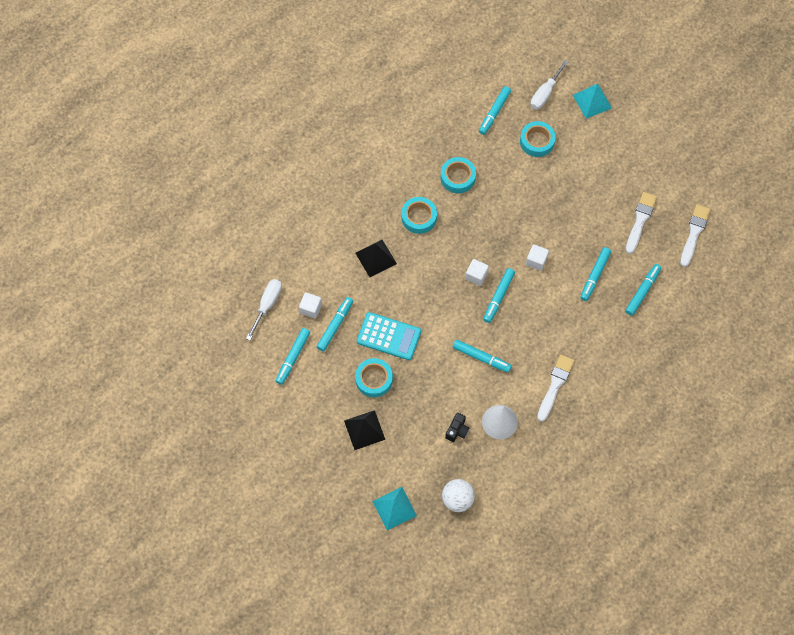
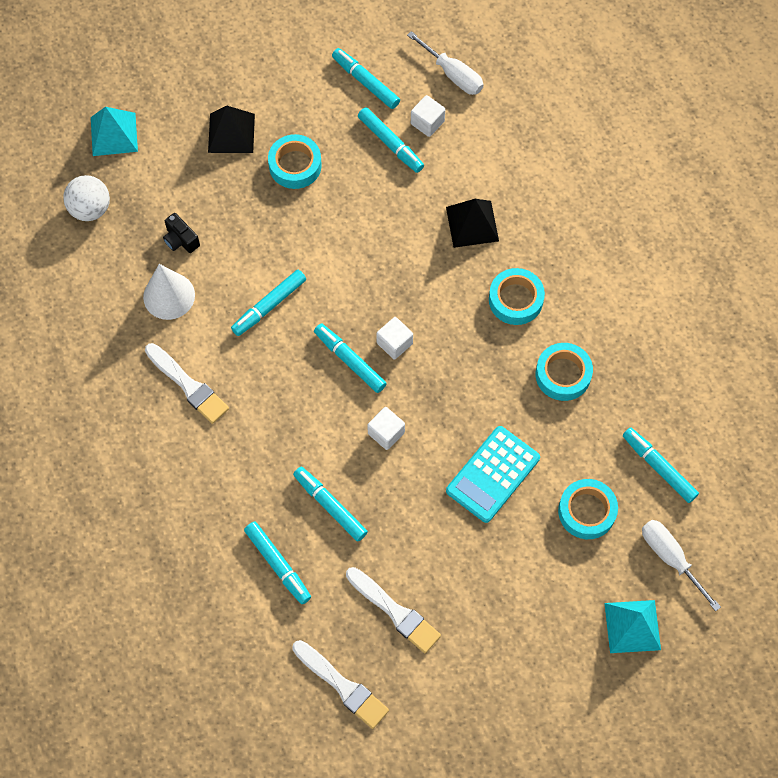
camera: 110 degrees right, 0 degrees up
(389, 336) = (348, 202): turquoise calculator -> turquoise calculator (493, 474)

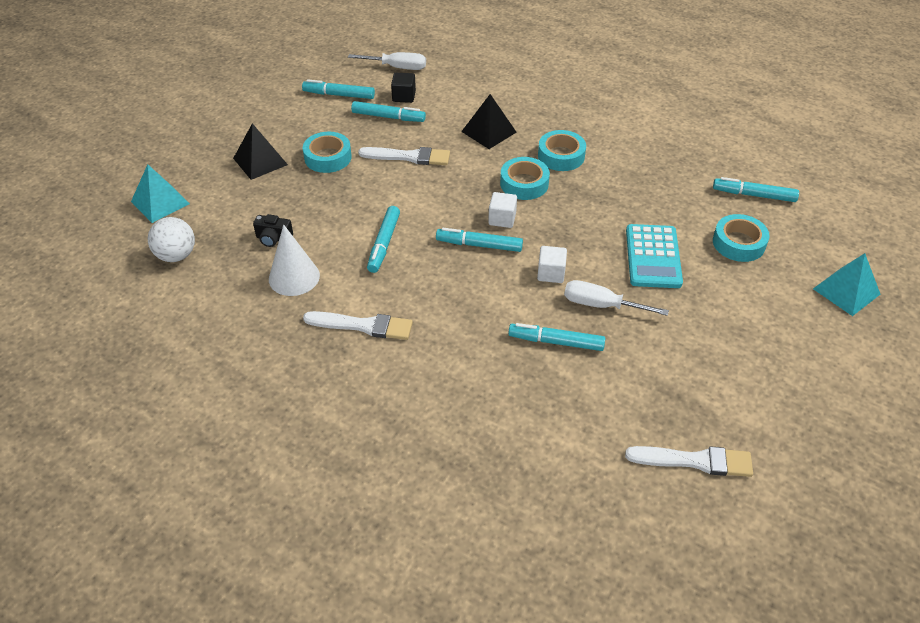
camera: 35 degrees left, 20 degrees down
(278, 564) = (555, 406): turquoise marker -> none
(395, 612) = (678, 382): white brush -> white brush (408, 157)
(427, 122) = (404, 96): white cube -> black cube
(563, 374) = (636, 178): turquoise tape -> turquoise tape (524, 183)
(670, 558) = (821, 239): white screwdriver -> white screwdriver (601, 305)

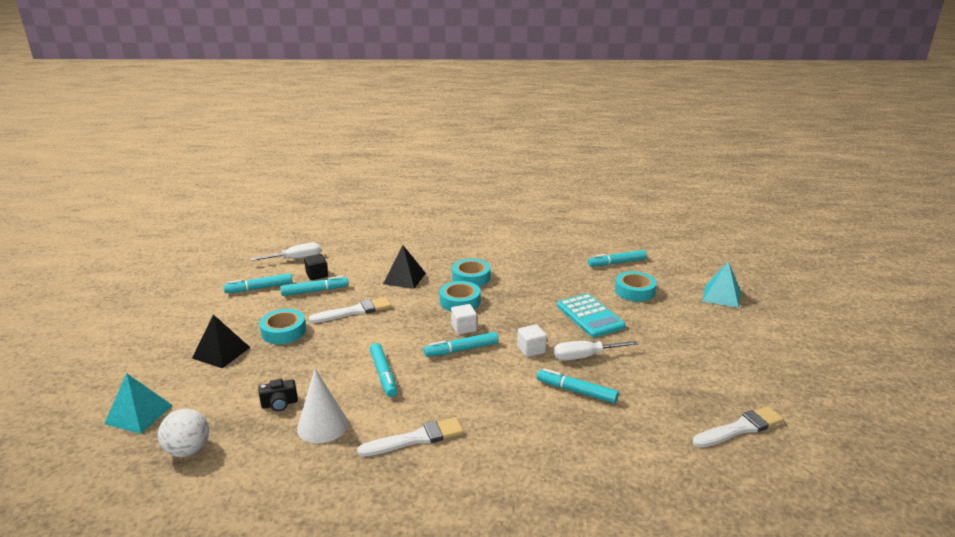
camera: 30 degrees left, 20 degrees down
(556, 342) = (576, 391): turquoise marker -> turquoise marker turned 45 degrees clockwise

